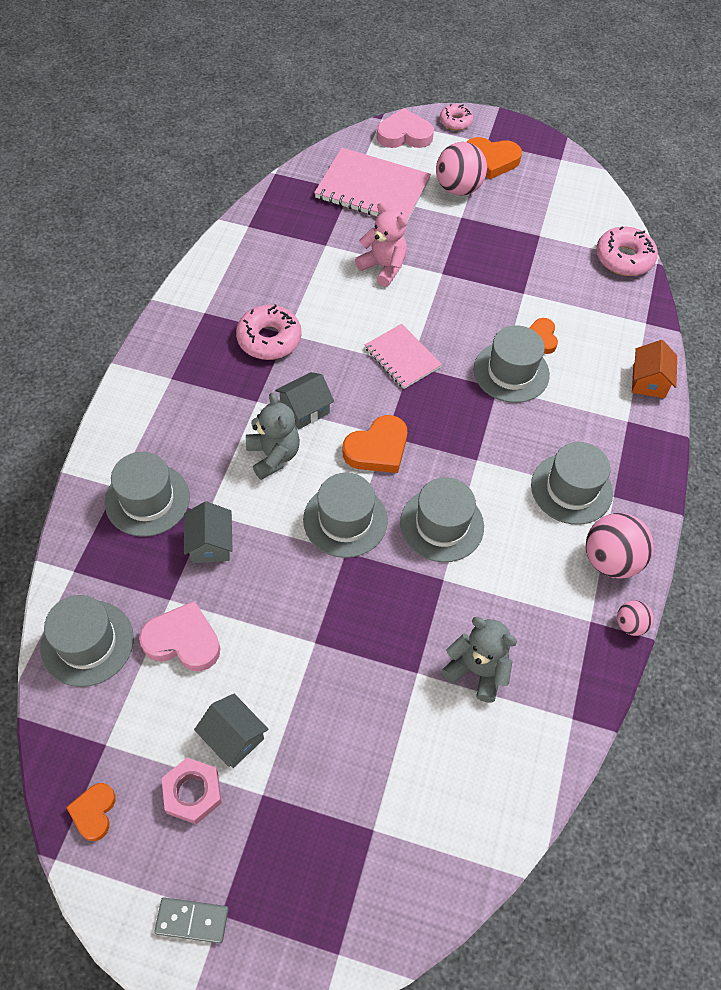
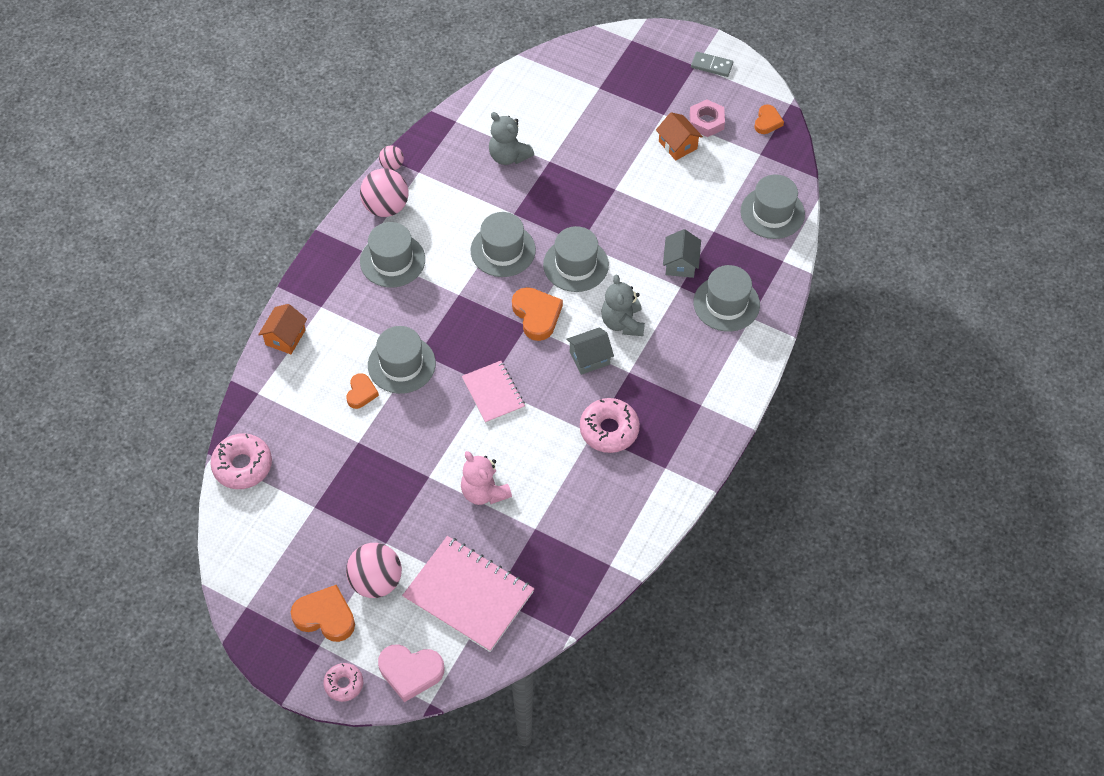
camera: 165 degrees left, 0 degrees up
(183, 640) = (706, 204): pink heart -> none
(233, 737) = (677, 145): grey house -> orange house
(377, 449) = (537, 315): orange heart -> orange heart turned 90 degrees clockwise

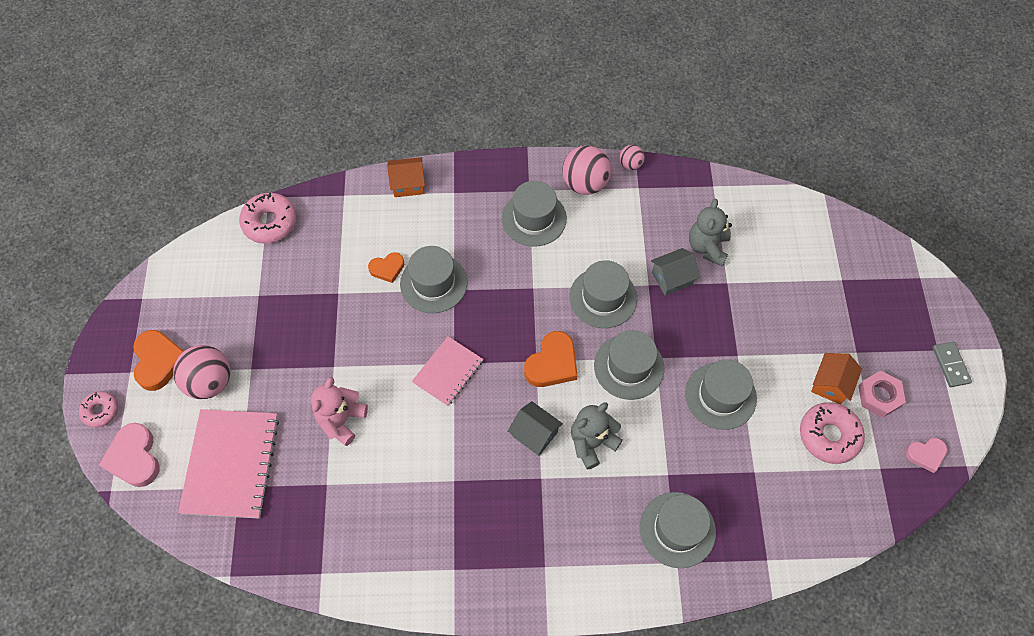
camera: 60 degrees right, 5 degrees up
(609, 430) = (466, 494): pink donut -> pink donut (829, 436)
(680, 263) = (694, 460): grey house -> grey house (672, 278)
(767, 121) = (925, 454): orange heart -> pink heart
(772, 213) = (817, 518): grey hat -> grey hat (720, 396)

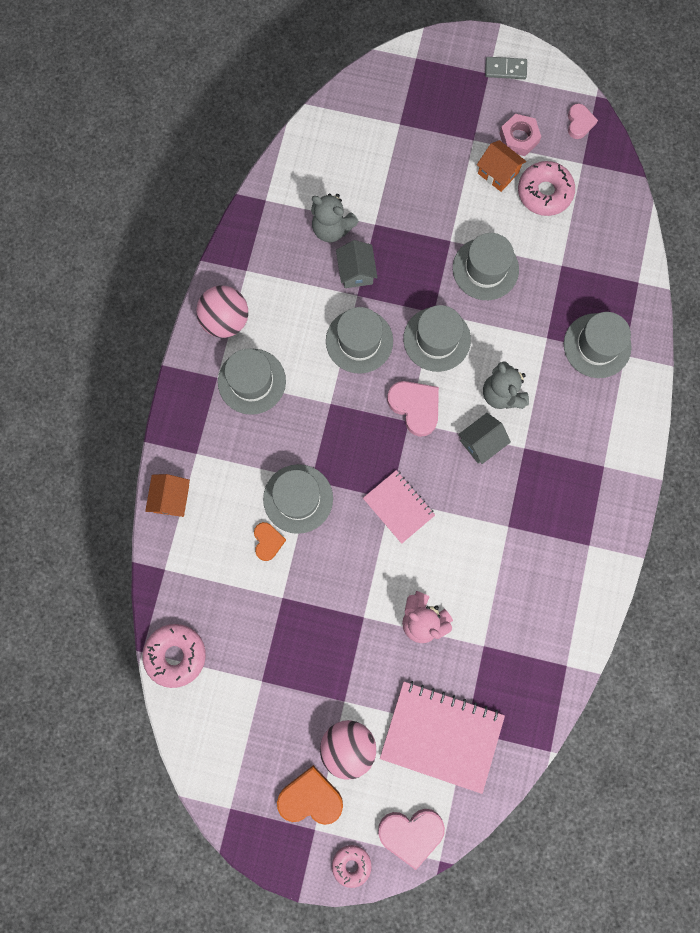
camera: 75 degrees left, 15 degrees up
(552, 363) = (415, 407): orange heart -> pink heart
(630, 164) = (216, 269): pink ball -> none

